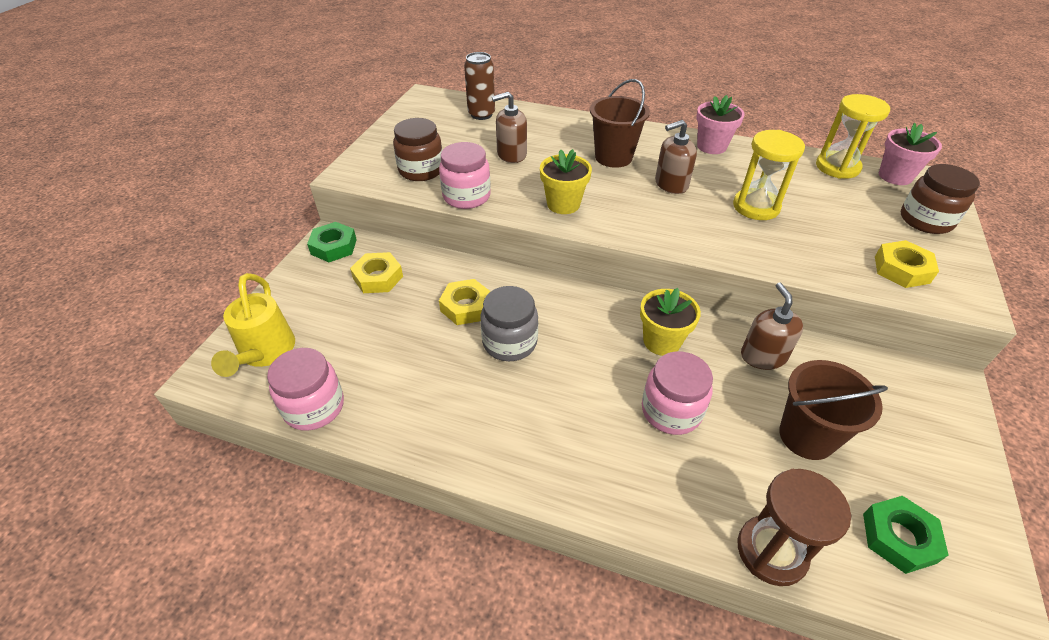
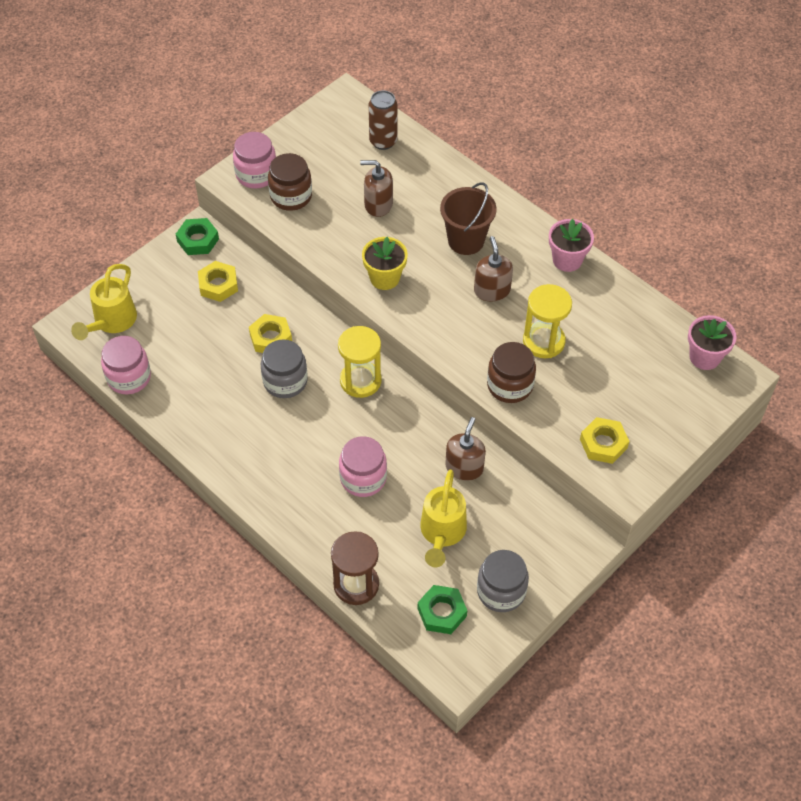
camera: 25 degrees right, 10 degrees up
(466, 196) = (312, 240): pink jar -> pink jar (256, 174)
(661, 341) = (397, 425): yellow flower pot -> none
(671, 184) = (492, 290): brown soap dispenser -> brown soap dispenser turned 75 degrees clockwise
(806, 436) = (442, 533): brown bucket -> yellow watering can
(837, 167) = (661, 327): yellow hourglass -> yellow hourglass (360, 381)
(925, 220) = (677, 410): brown jar -> brown jar (510, 385)
(930, 476) = (501, 591): none -> grey jar

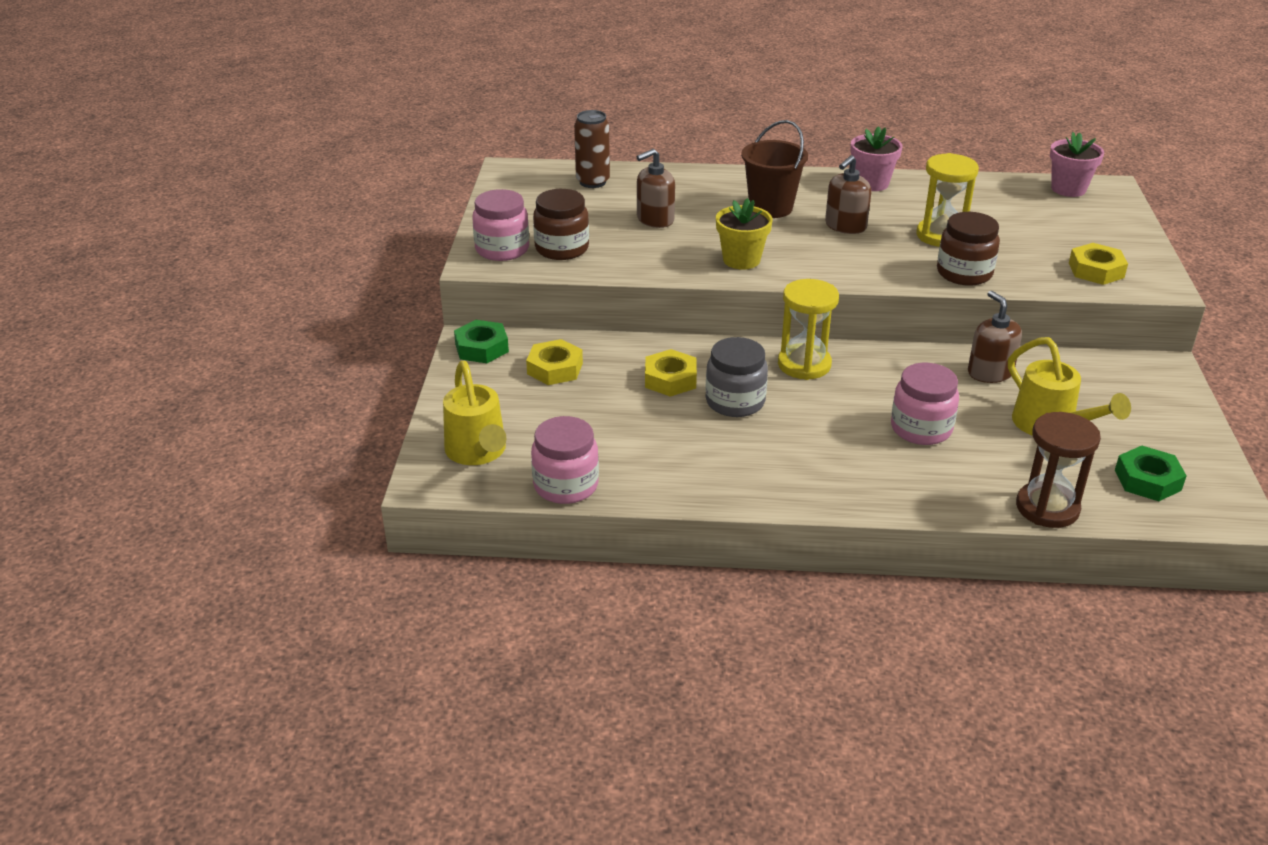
camera: 40 degrees left, 20 degrees down
(492, 290) = (845, 226): brown soap dispenser -> brown soap dispenser turned 90 degrees counterclockwise
(501, 591) = (1163, 435): grey jar -> none

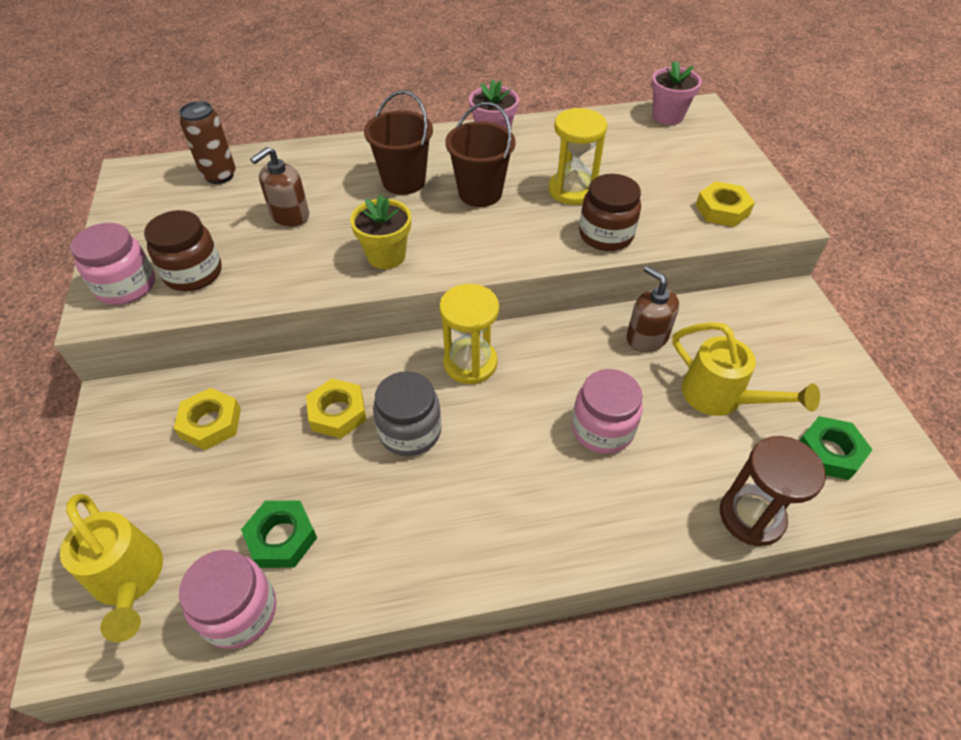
camera: 15 degrees left, 15 degrees up
(481, 348) = (126, 409): green nut -> green nut (282, 538)
(845, 226) = (480, 193): brown soap dispenser -> brown bucket

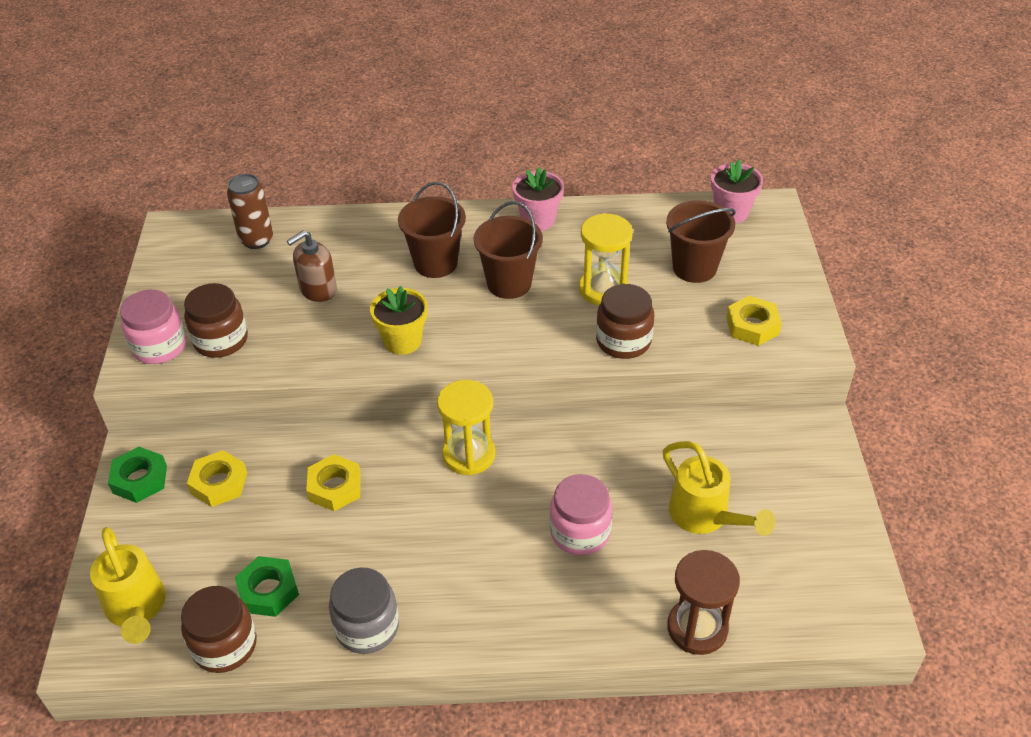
camera: 10 degrees right, 5 degrees down
(240, 611) = (225, 645): pink jar -> brown jar
(410, 431) = (398, 512): grey jar -> grey jar (367, 627)
(646, 337) = (650, 449): brown soap dispenser -> none
(651, 164) = (694, 268): none -> brown bucket
(829, 452) = (794, 581): green nut -> green nut (140, 479)

